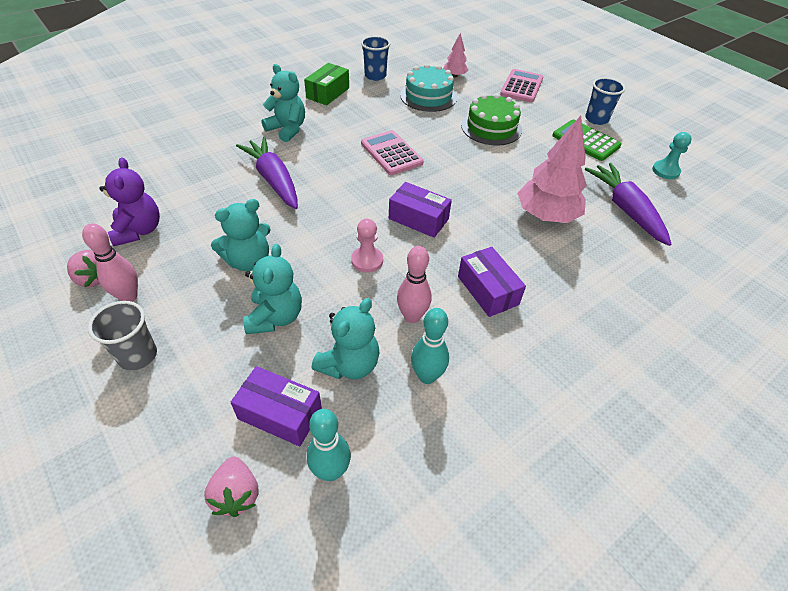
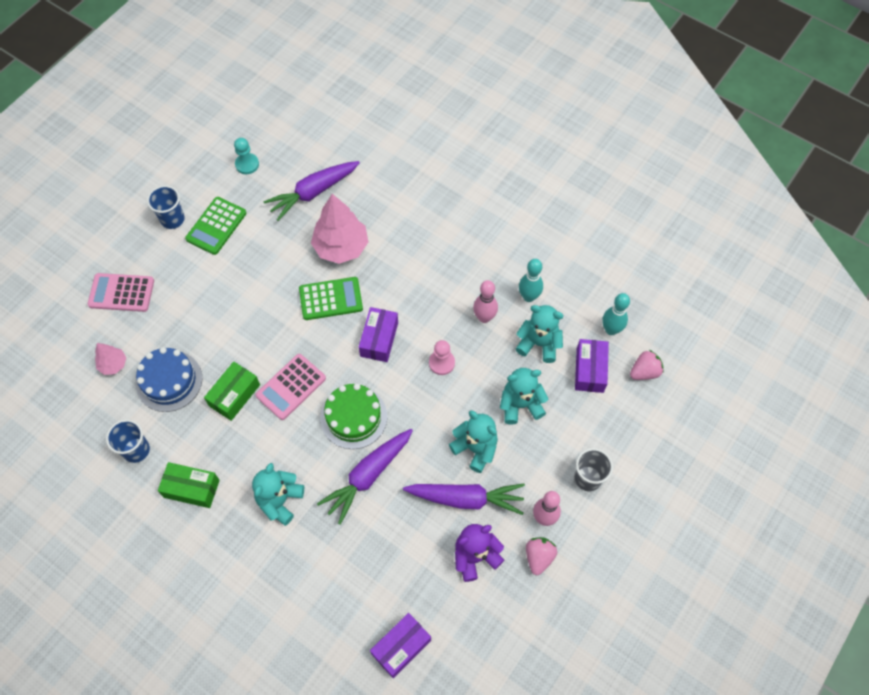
camera: 105 degrees left, 15 degrees up
(200, 239) = (466, 499): none -> purple carrot
(399, 123) = (234, 395): none -> green box
(428, 96) = (169, 381): turquoise cake -> blue cake
(480, 195) = (331, 299): none -> green calculator
(487, 290) = (441, 275): purple box -> purple box (401, 647)
(491, 127) = (216, 308): green cake -> green cake (353, 417)

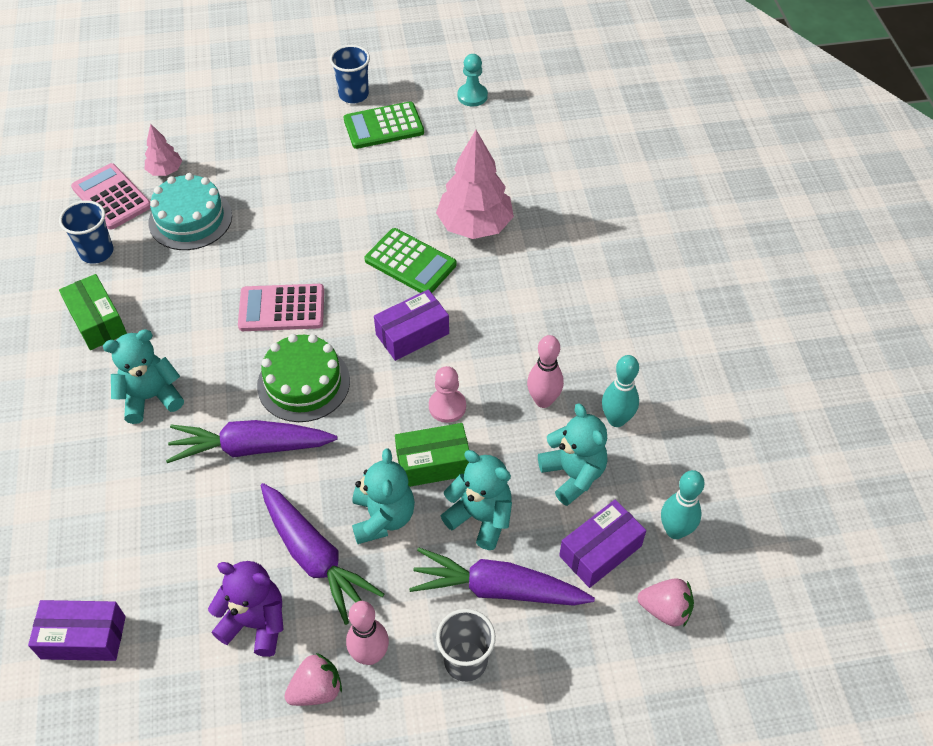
camera: 45 degrees right, 10 degrees down
(121, 293) = (241, 121): pink calculator -> pink calculator (112, 197)
(169, 381) = (190, 219): blue cake -> turquoise cake
(234, 395) = (226, 275): green box -> green box (433, 463)
(313, 193) = (505, 161): purple carrot -> purple carrot (498, 589)

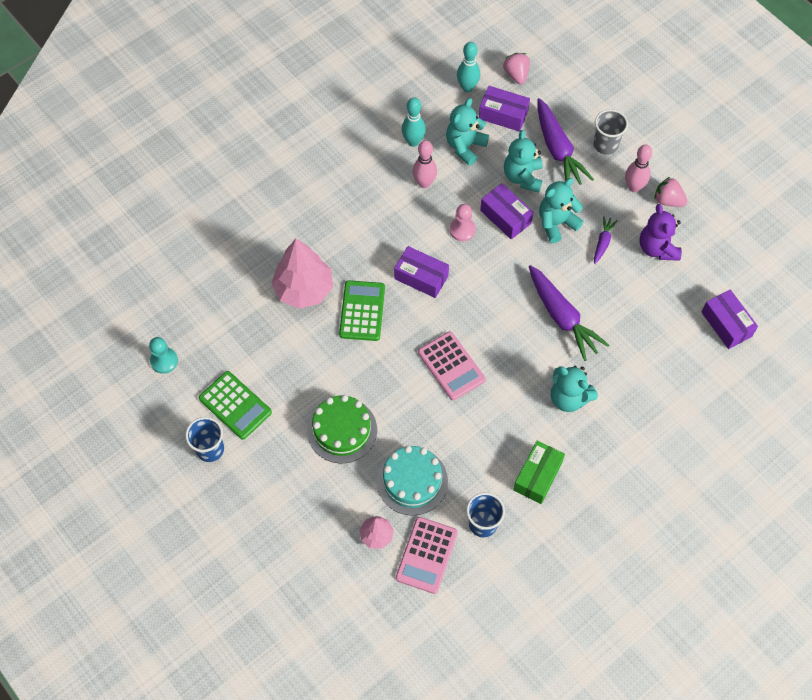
camera: 120 degrees left, 10 degrees up
(303, 383) = (499, 317): green cake -> green cake (342, 430)
(315, 557) = (603, 242): purple carrot -> purple carrot, size x0.50
(433, 463) = (505, 217): green box -> purple box

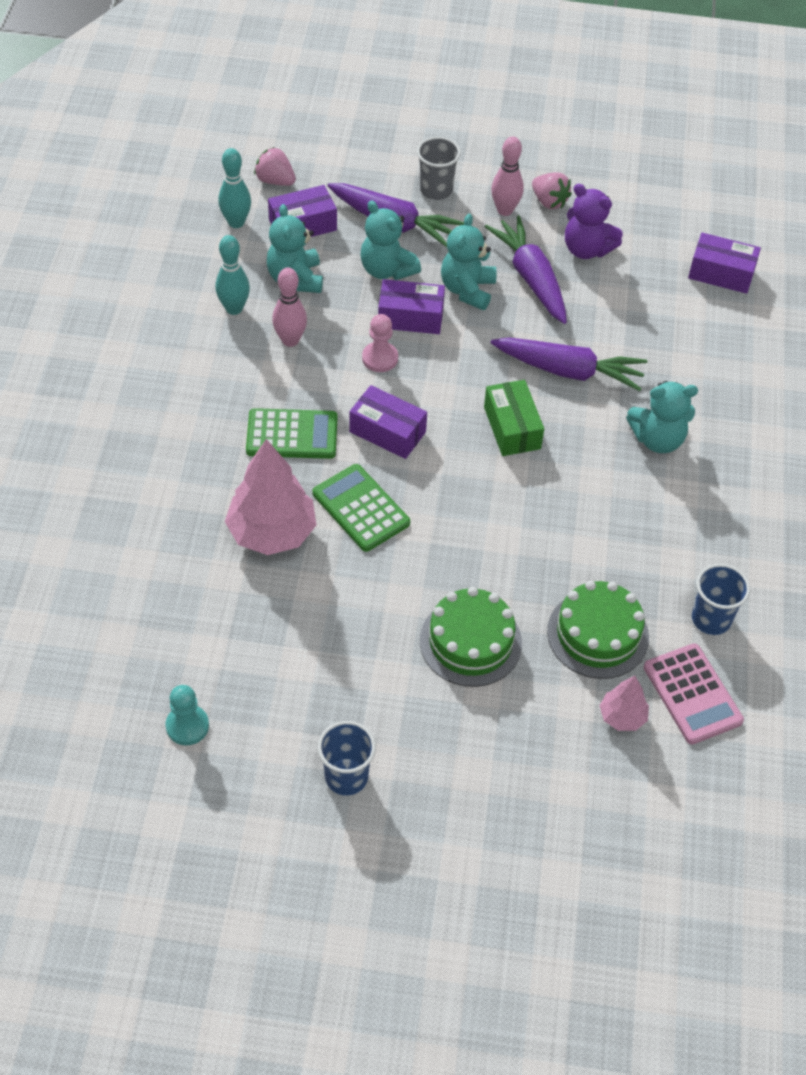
camera: 45 degrees left, 10 degrees down
(235, 405) = (324, 708): green calculator -> green calculator (292, 435)
(412, 481) = (597, 634): turquoise cake -> green cake
(421, 277) = (387, 432): purple box -> purple box turned 45 degrees clockwise
(451, 366) = (513, 494): pink calculator -> none
(537, 476) = (710, 533): green box -> green box (512, 428)
(603, 242) = (531, 278): purple carrot -> purple carrot, size x2.01
(668, 200) = (549, 202): pink strawberry -> pink strawberry turned 120 degrees counterclockwise

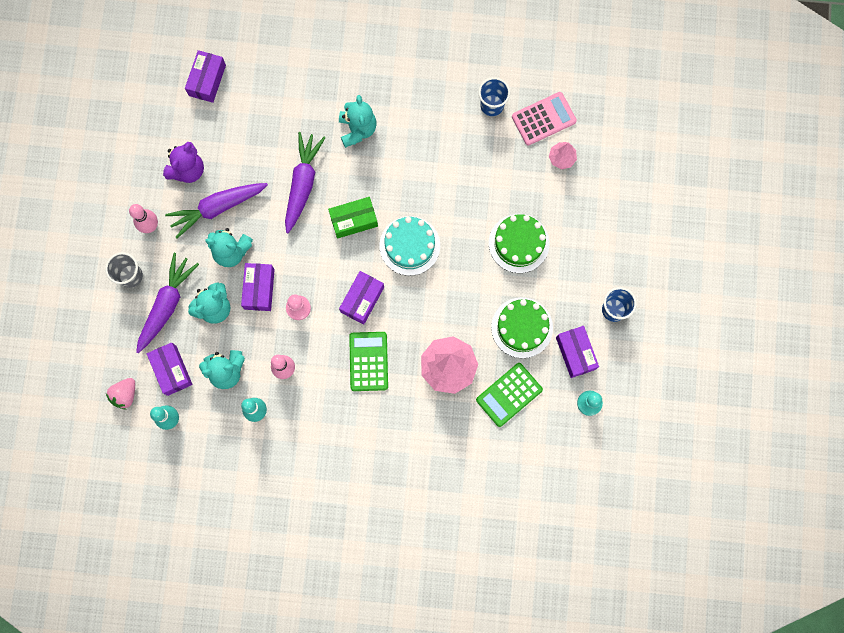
camera: 90 degrees left, 25 degrees up
(275, 712) = (575, 353): none -> purple box
(361, 508) = (425, 313): green calculator -> green calculator (509, 394)
(470, 494) = (409, 245): none -> turquoise cake
(549, 202) = (140, 195): pink strawberry -> none
(597, 634) = (507, 170): green cake -> green cake (522, 327)

